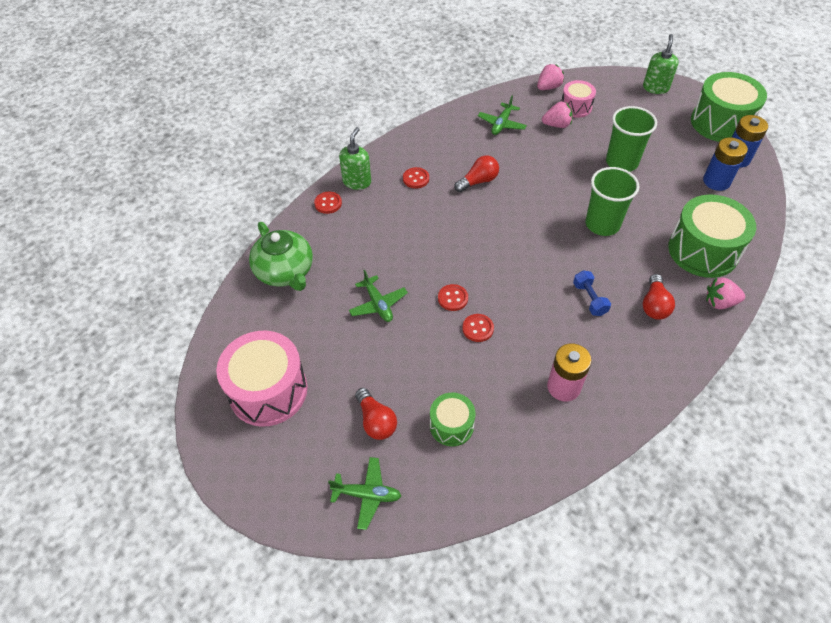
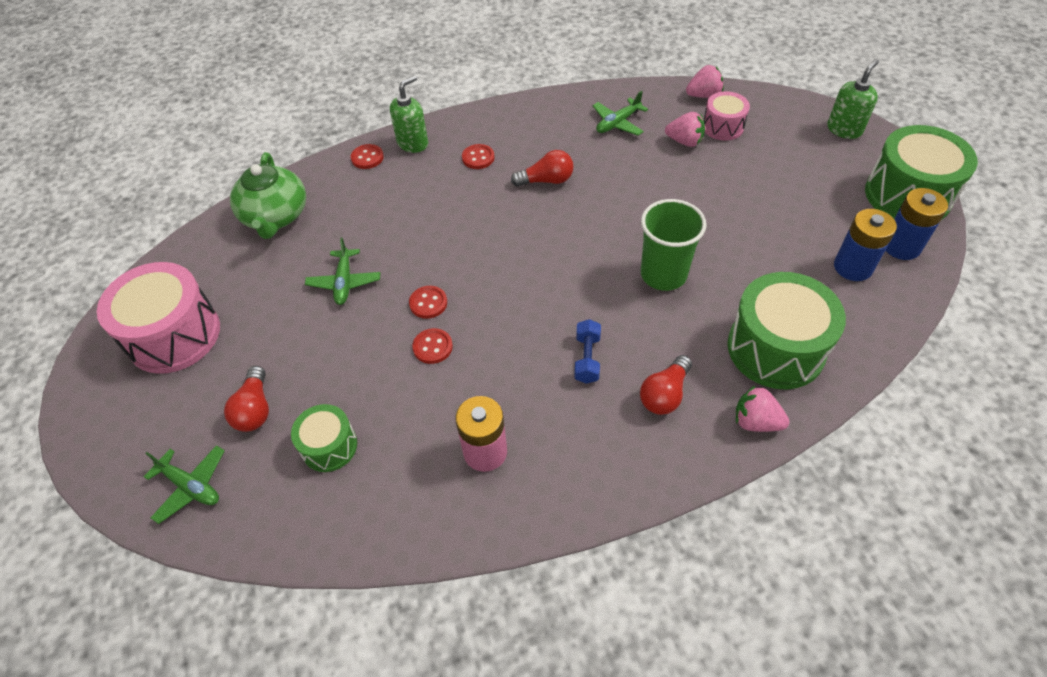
camera: 25 degrees right, 0 degrees up
(621, 162) = (738, 207): green cup -> none

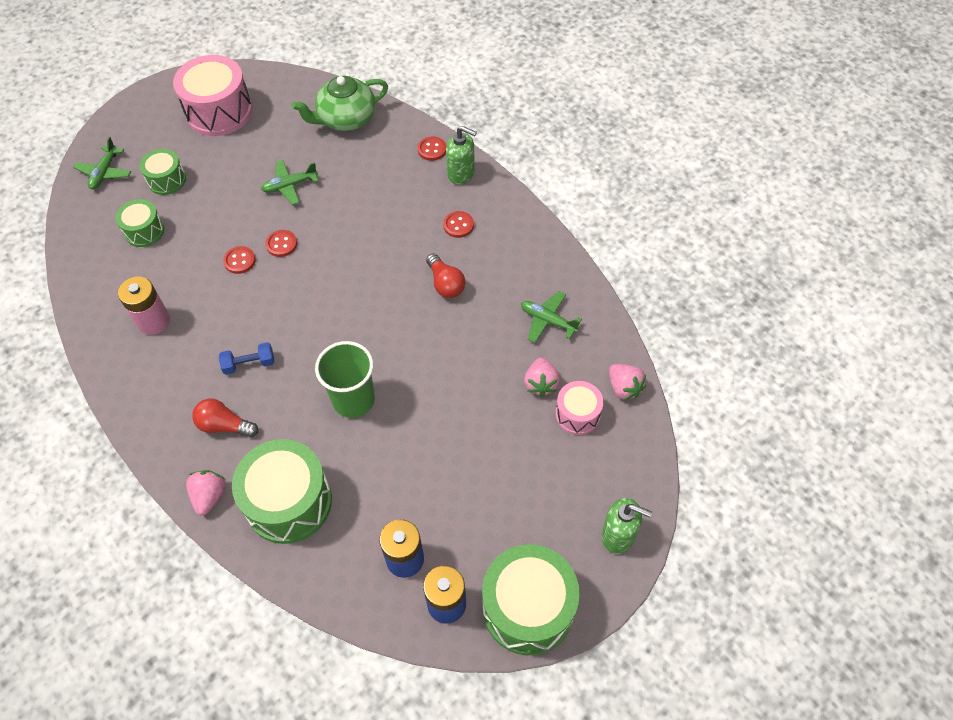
camera: 70 degrees right, 5 degrees up
(255, 409) = (167, 180): red light bulb -> green drum

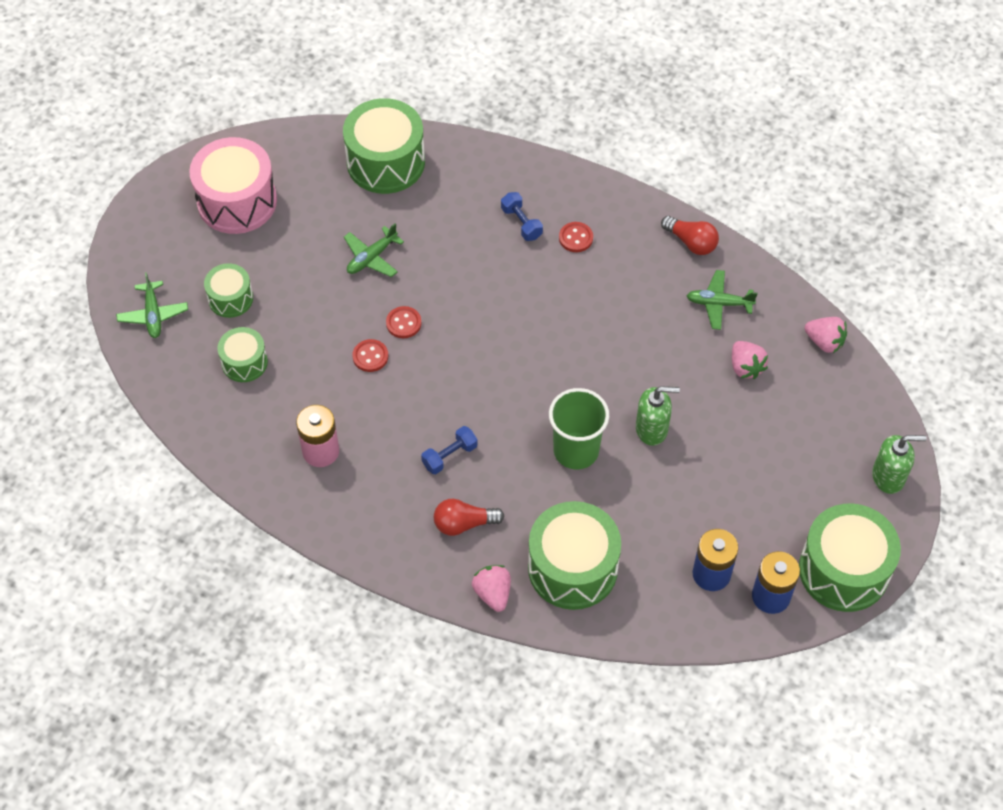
camera: 25 degrees left, 0 degrees up
(346, 119) = (385, 162): green teapot -> green drum
(422, 199) = (521, 223): none -> blue dumbbell
(432, 149) = (500, 165): red button -> none
(445, 284) = (598, 303): red light bulb -> red light bulb (691, 242)
(461, 173) = (546, 181): green soap dispenser -> green soap dispenser (652, 429)
(577, 414) = (795, 383): pink drum -> none

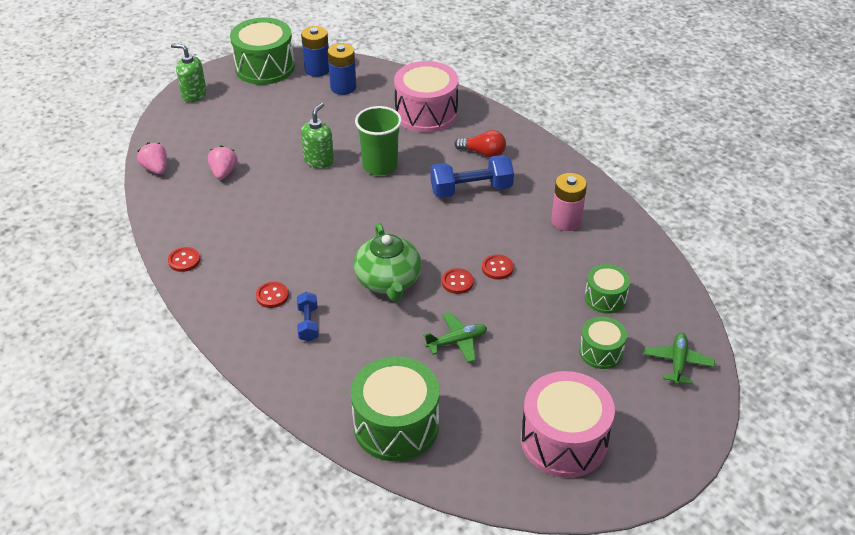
camera: 155 degrees left, 15 degrees down
(449, 456) = (471, 190): blue dumbbell -> blue dumbbell, size x1.79
(473, 297) = (388, 281): none -> green teapot
(493, 593) = (485, 117): pink strawberry -> none
(572, 568) = (426, 113): green drum -> pink drum
(652, 429) = (319, 161): green soap dispenser -> green soap dispenser turned 90 degrees clockwise
(691, 242) = (184, 260): red light bulb -> red button
(719, 303) = (204, 214): green plane -> none

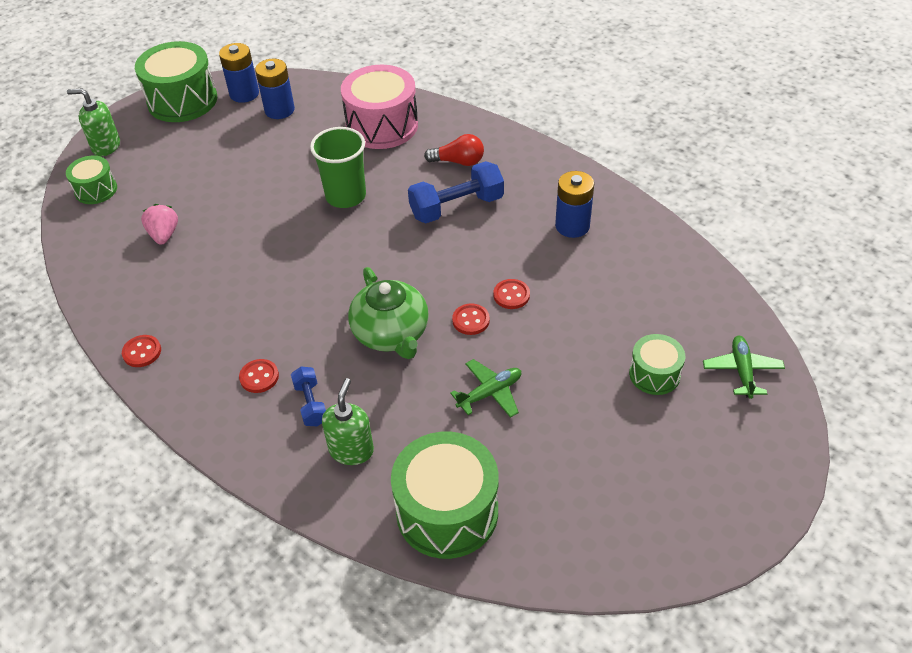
camera: 10 degrees left, 5 degrees up
(156, 169) = (81, 244): pink strawberry -> none
(319, 161) = (273, 202): green soap dispenser -> green soap dispenser (351, 450)
(563, 441) = (644, 491): pink drum -> none
(566, 221) = (572, 226): pink battery -> blue battery
(605, 298) = (641, 309): green drum -> green drum (96, 190)

